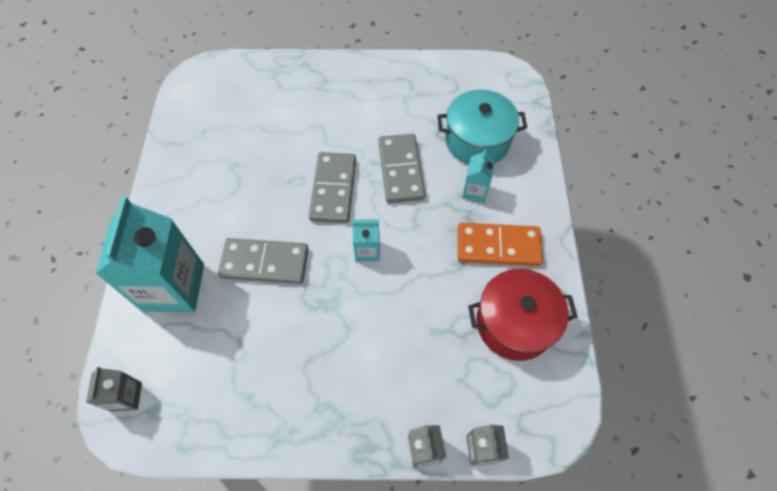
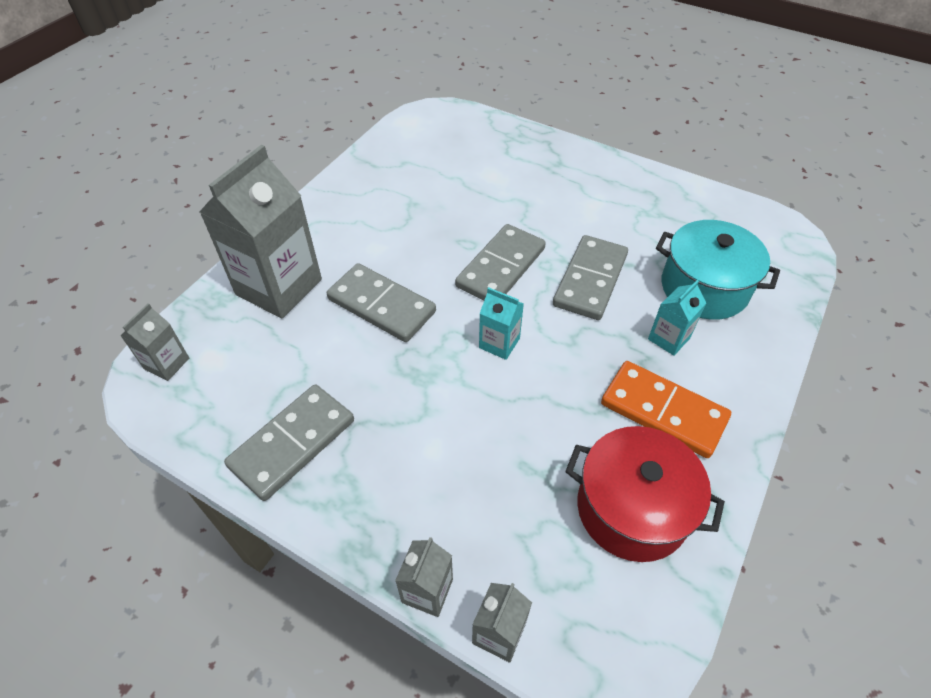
camera: 30 degrees right, 10 degrees down
(173, 287) = (279, 287): turquoise carton -> grey carton
(269, 403) = (293, 443): none -> grey domino

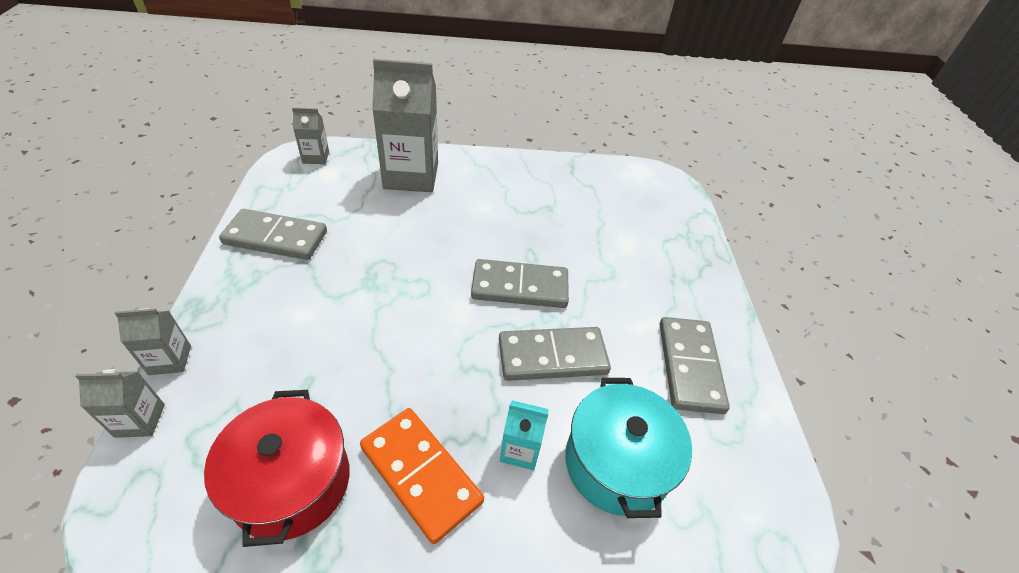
camera: 55 degrees right, 5 degrees down
(382, 305) = (428, 232): grey domino -> grey domino (690, 366)
(499, 343) = (432, 316): turquoise carton -> none
(663, 411) = (421, 474): orange domino -> orange domino turned 45 degrees counterclockwise

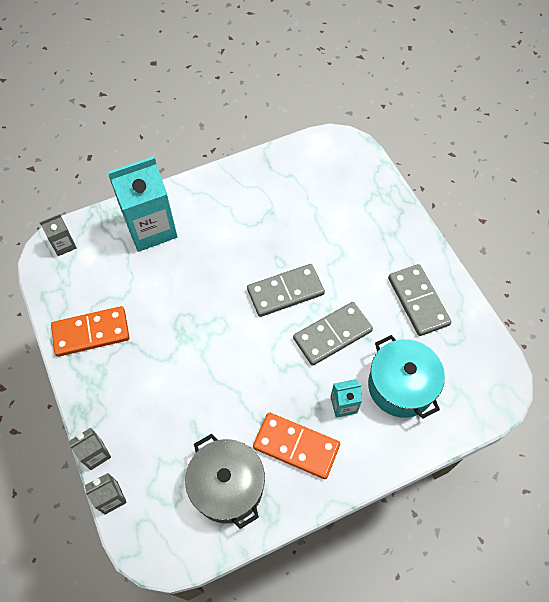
camera: 20 degrees left, 15 degrees up
(275, 238) = (91, 333): grey domino -> orange domino
(291, 482) = (227, 486): red pot -> grey pot
(411, 176) = (151, 228): grey carton -> turquoise carton

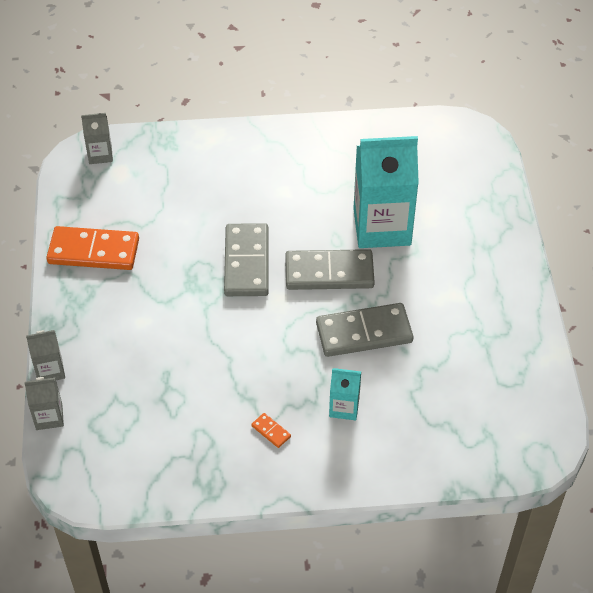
camera: 20 degrees right, 10 degrees down
(151, 228) = (203, 164): turquoise carton -> turquoise carton (382, 227)
(227, 486) = (177, 446): grey pot -> none
(296, 446) = (271, 431): orange domino -> orange domino, size x0.40
(401, 386) = (420, 409): turquoise pot -> none
(418, 301) = (483, 328): grey domino -> grey domino (247, 262)

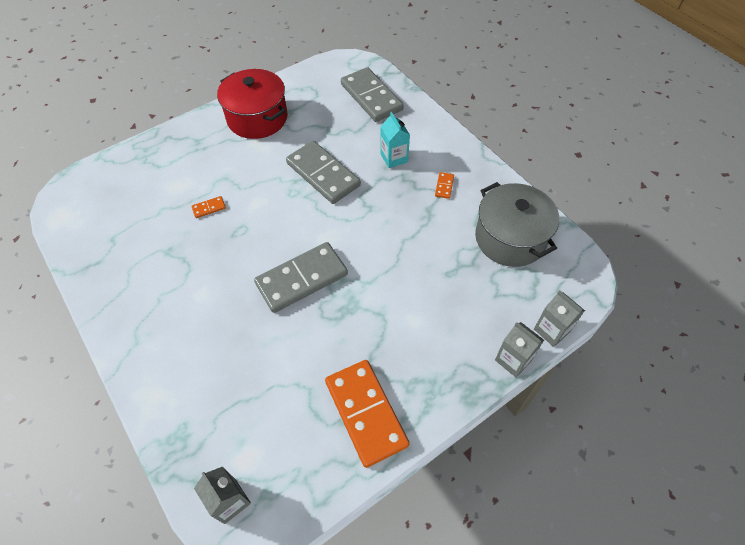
camera: 120 degrees left, 5 degrees up
(163, 449) = (510, 238): none -> grey pot
(329, 272) = (278, 219): grey domino -> grey domino (371, 97)
(382, 227) = (209, 208): turquoise carton -> orange domino
(492, 311) = (257, 118): none -> red pot

